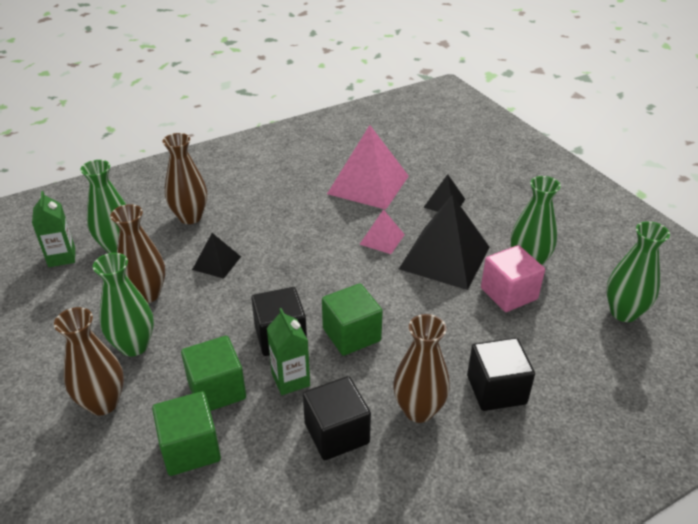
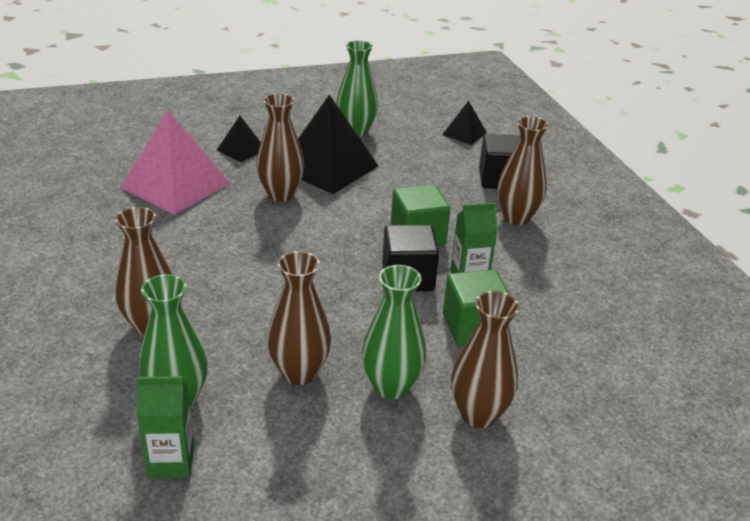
camera: 80 degrees left, 5 degrees down
(190, 448) = (547, 350): green cube -> none
(216, 263) = (263, 310): black pyramid -> black pyramid (464, 133)
(336, 433) = (537, 262): black cube -> none
(382, 239) = (281, 194): pink pyramid -> brown vase
(508, 294) = (391, 149): pink cube -> none
(623, 312) = (430, 110): green vase -> none

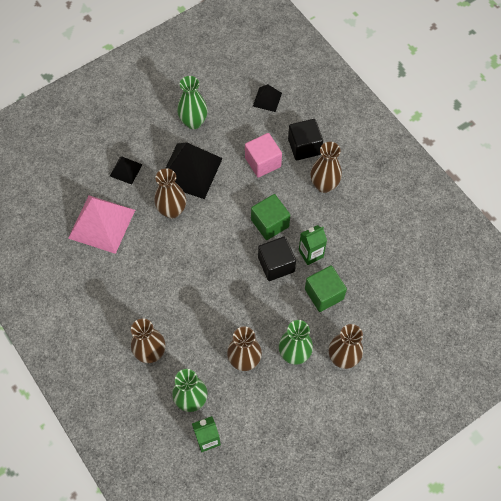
camera: 15 degrees left, 30 degrees up
(434, 180) = (263, 162): none -> pink cube

